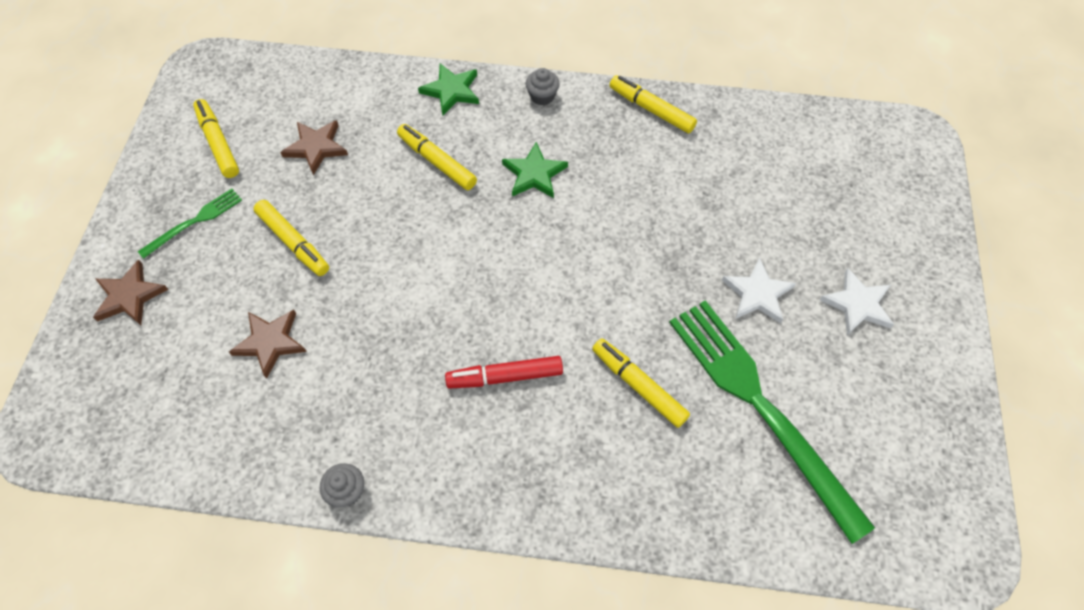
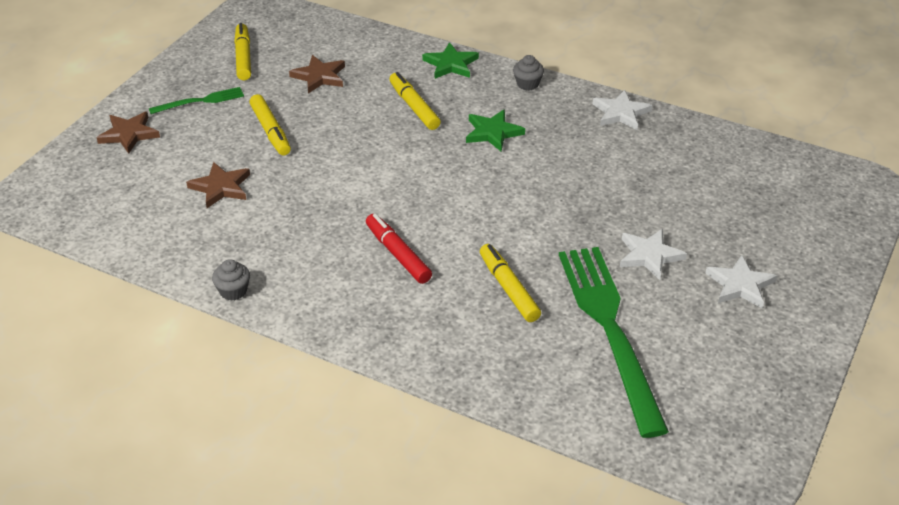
camera: 20 degrees right, 20 degrees down
(505, 376) = (398, 254): red marker -> red marker turned 45 degrees clockwise
(651, 110) = (621, 113): yellow marker -> white star

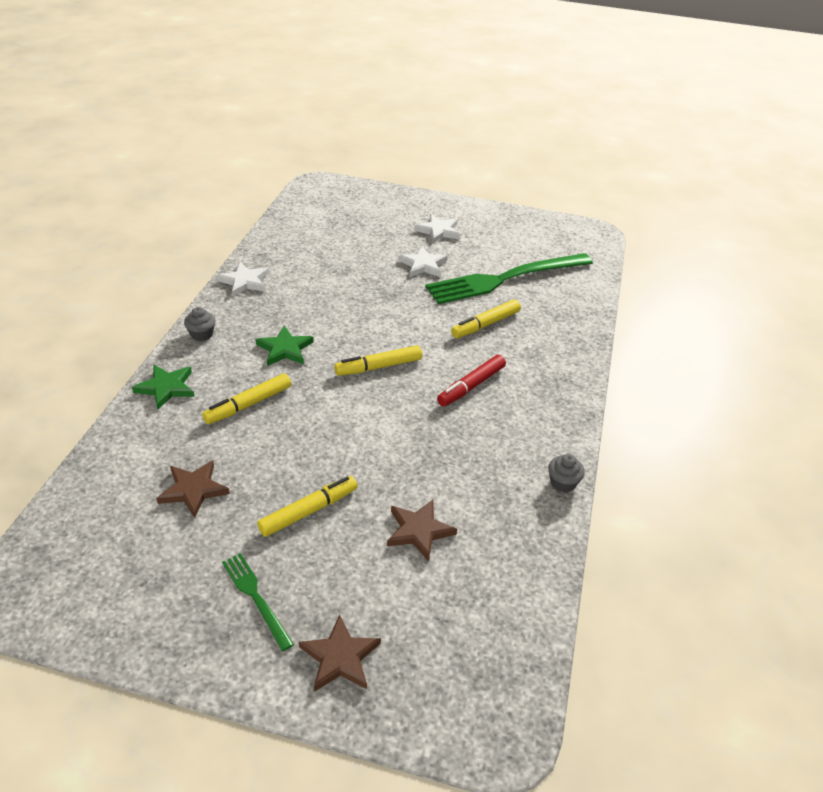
camera: 105 degrees left, 0 degrees up
(243, 57) = (149, 577): yellow marker -> yellow marker (379, 367)

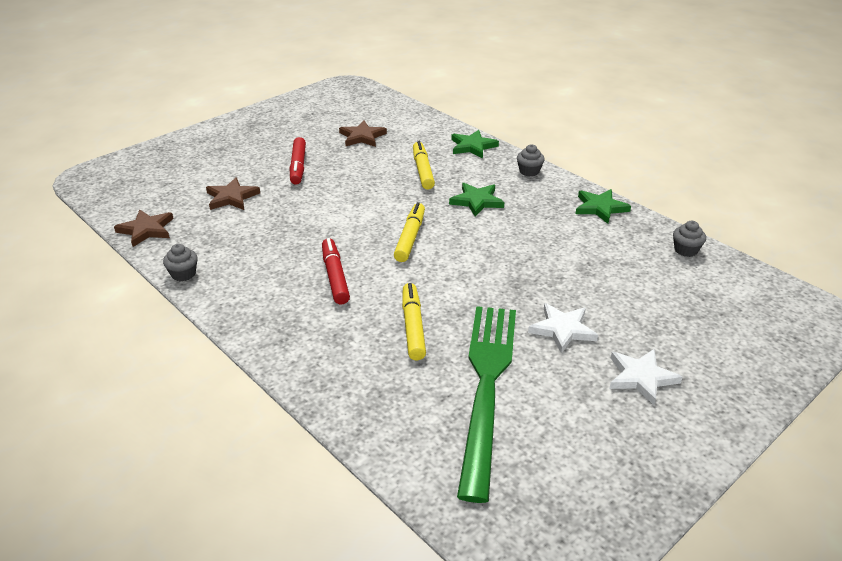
camera: 125 degrees right, 5 degrees down
(245, 281) = (600, 208): white star -> green star
(256, 597) = (261, 137): green fork -> none
(280, 235) = (686, 250): none -> grey cupcake
(308, 511) = (298, 166): yellow marker -> red marker
(340, 657) = (193, 149): brown star -> brown star (146, 230)

